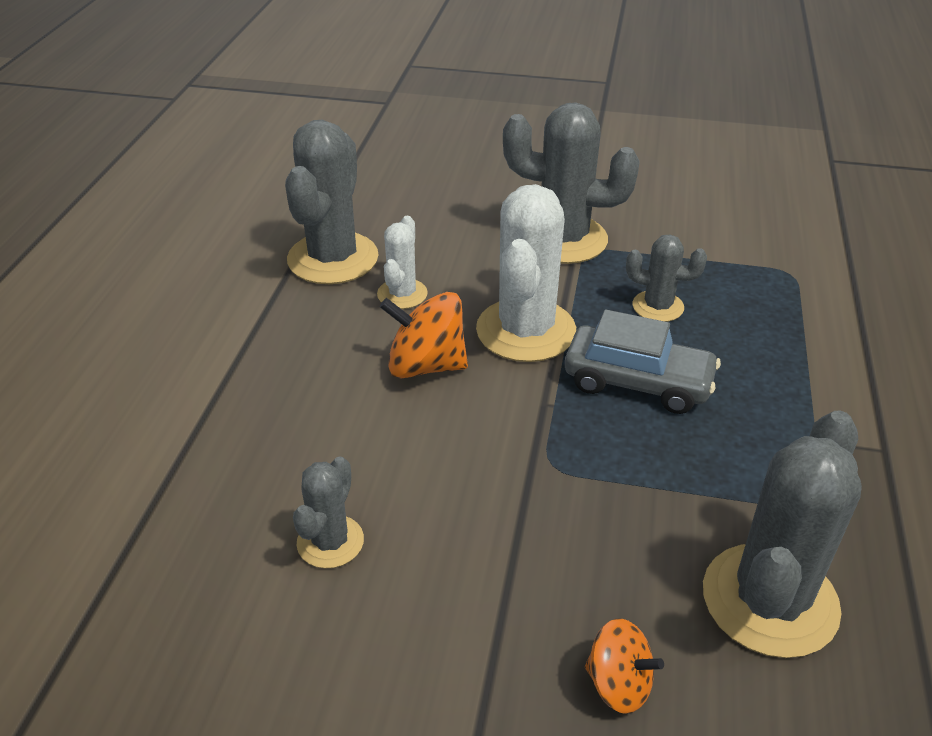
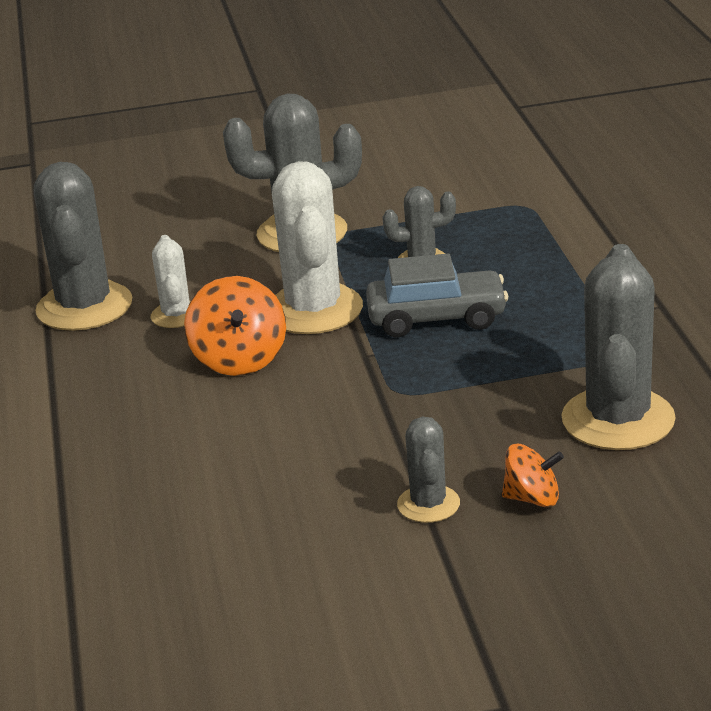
camera: 20 degrees left, 10 degrees down
(330, 542) = (245, 493): grey cactus -> grey cactus (428, 504)
(426, 365) = (239, 359): orange spinning top -> orange spinning top turned 90 degrees counterclockwise

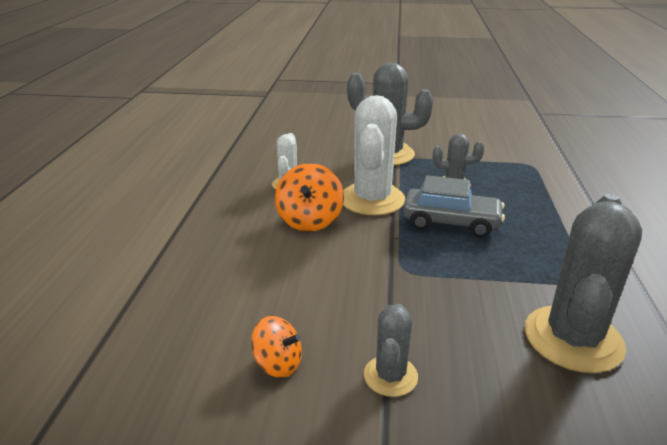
camera: 15 degrees right, 0 degrees up
(84, 307) = (240, 169): grey cactus -> none
(532, 498) = (481, 398): orange spinning top -> orange spinning top (278, 364)

